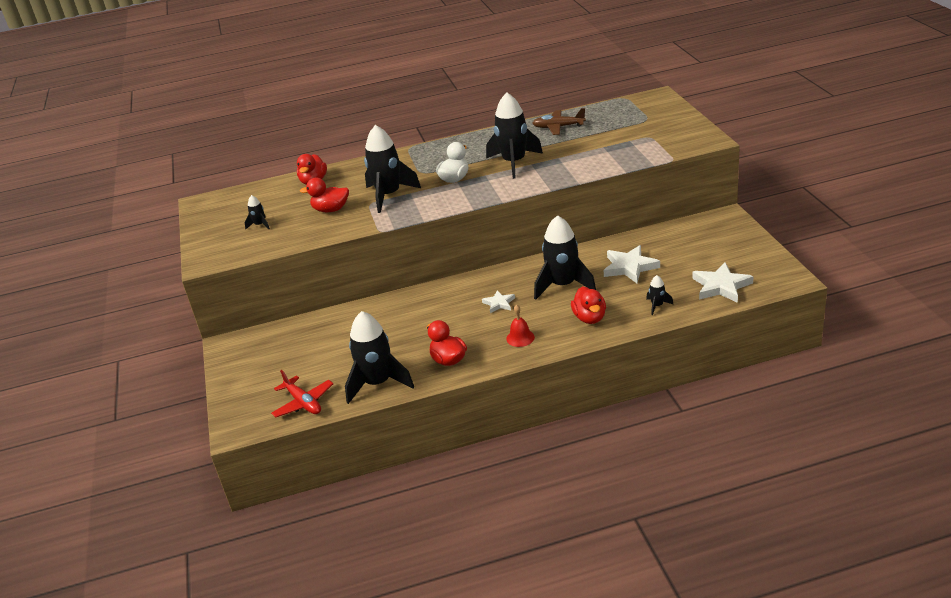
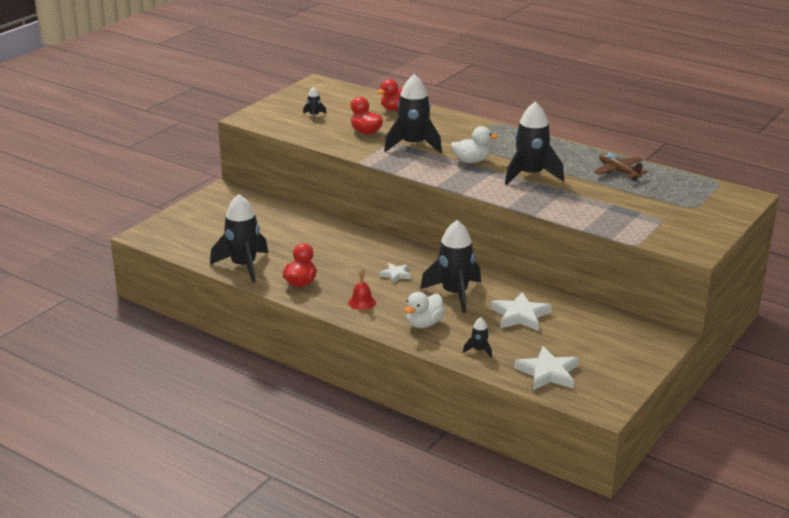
camera: 45 degrees right, 5 degrees down
(303, 403) = (193, 247): red plane -> none
(589, 318) = (424, 324): red duck -> white duck

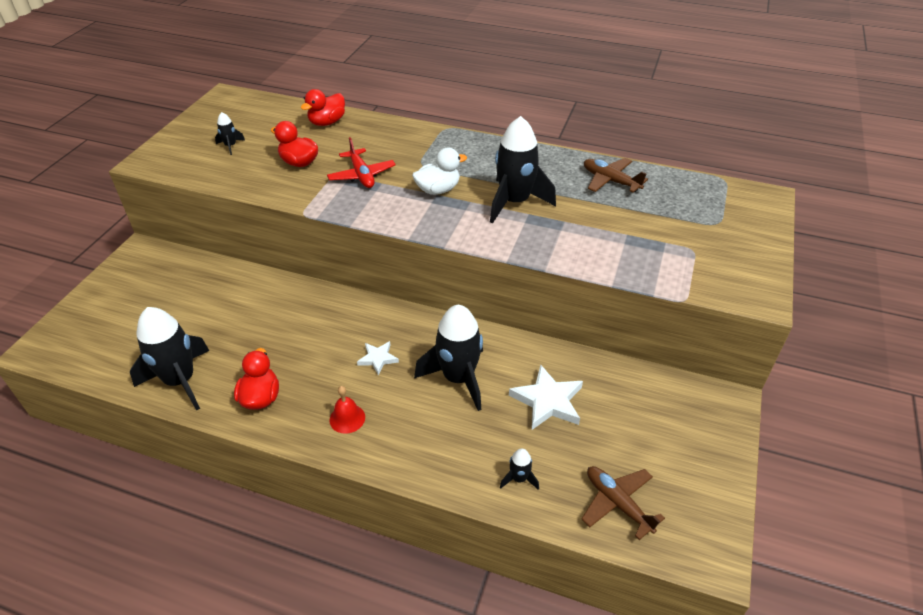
camera: 15 degrees left, 15 degrees up
(413, 145) = (361, 175): black rocket -> red plane
(424, 324) = (436, 442): white duck -> none
(548, 373) = (617, 503): white star -> brown plane

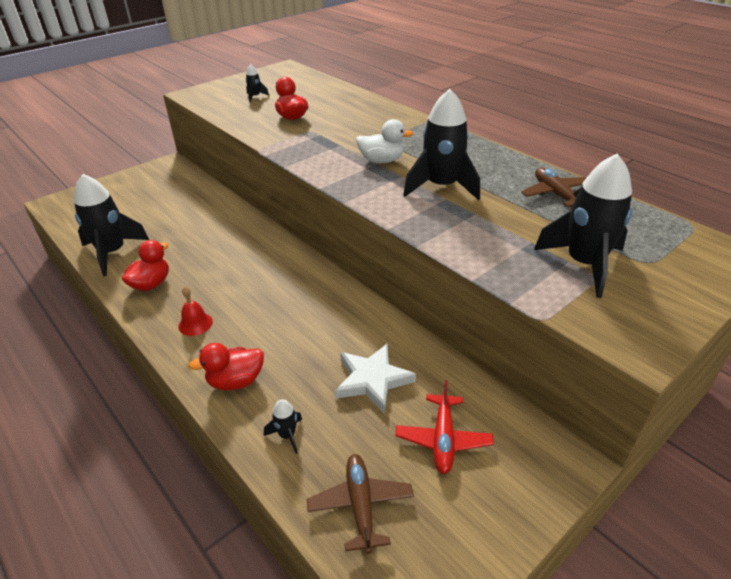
camera: 30 degrees right, 5 degrees down
(327, 122) = (340, 97): red duck -> red duck (235, 381)
(361, 175) = (330, 136): red plane -> red plane (443, 439)
(378, 358) = (259, 289): white star -> none
(458, 378) = (309, 328): black rocket -> black rocket (584, 264)

